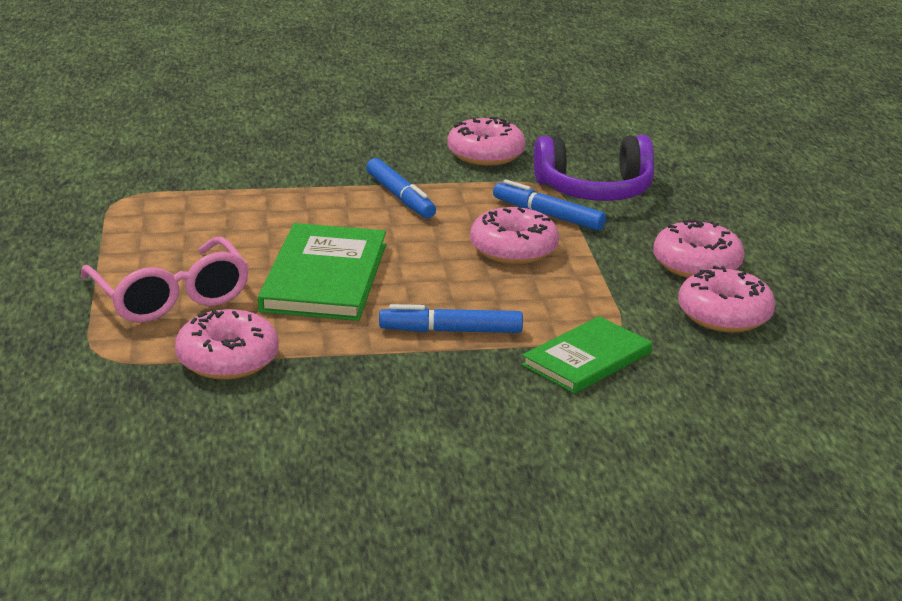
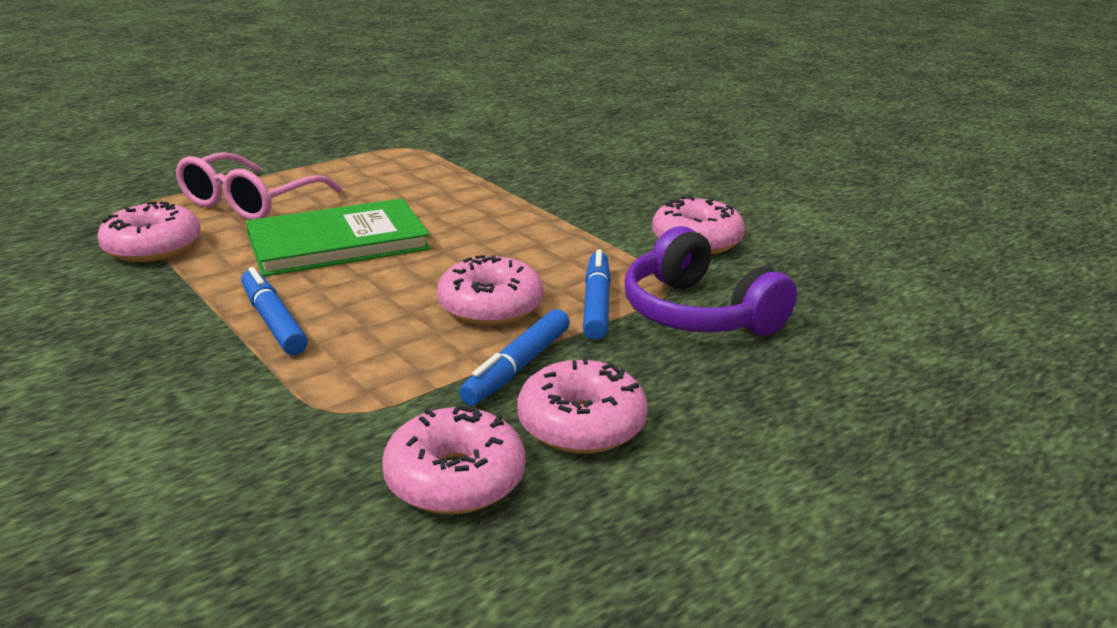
camera: 60 degrees right, 0 degrees up
(400, 197) = (541, 230): blue marker -> blue marker (517, 367)
(587, 359) = (260, 410): green book -> none

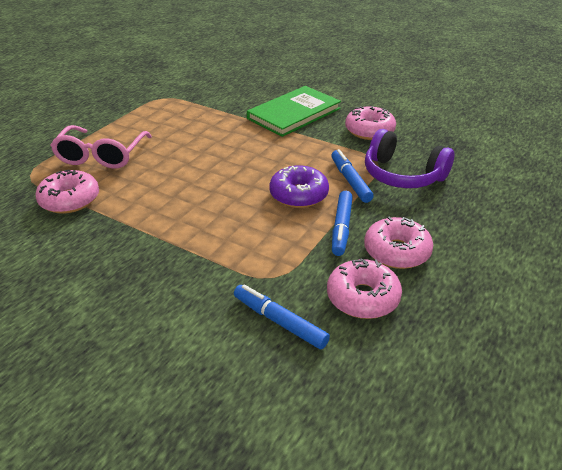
camera: 20 degrees left, 10 degrees up
(273, 321) = (189, 232): blue marker -> blue marker (279, 322)
(338, 243) = (180, 172): green book -> green book (294, 113)
(490, 306) = (298, 195): pink donut -> purple donut

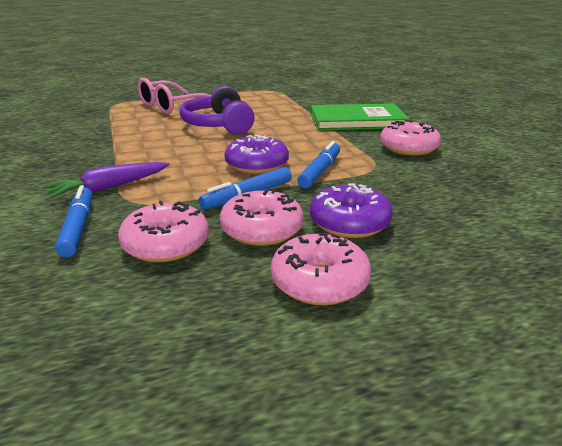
camera: 40 degrees right, 10 degrees down
(70, 200) = (109, 120): pink donut -> pink donut (319, 282)
(228, 274) = (109, 187): none -> purple carrot
(402, 175) = (381, 184): purple headphones -> purple headphones (219, 125)
(433, 218) = (349, 223): none -> purple donut

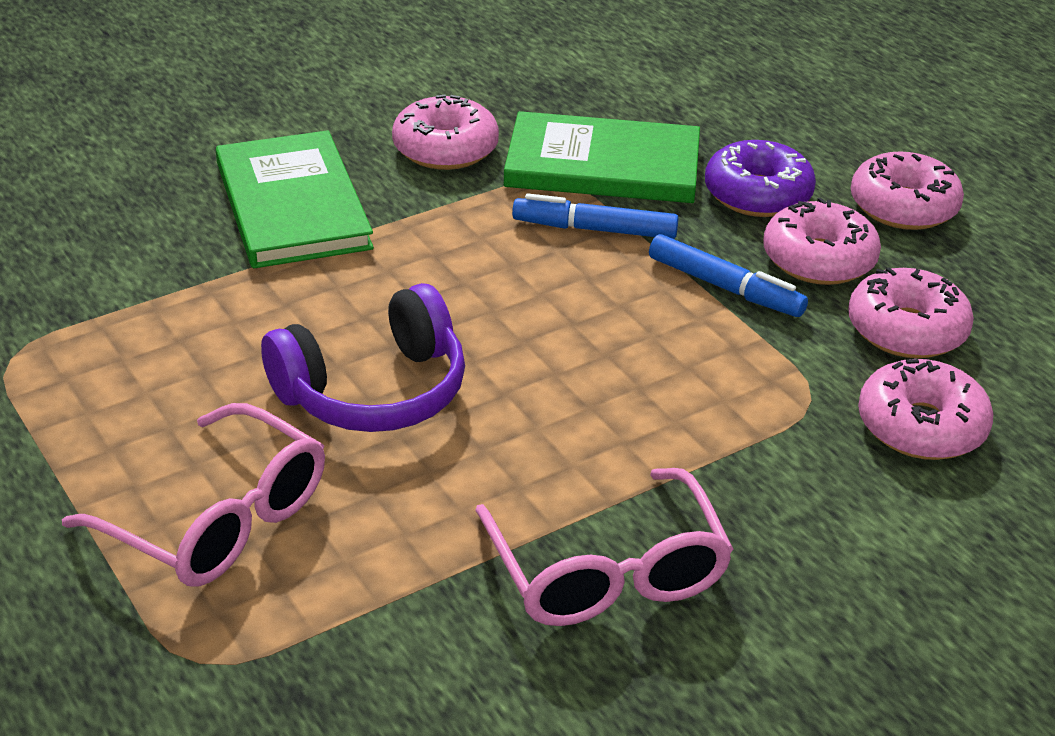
camera: 105 degrees left, 10 degrees up
(78, 227) = (921, 426): blue marker -> pink donut
(80, 147) = (607, 572): none -> pink glasses
(109, 187) = (777, 445): purple carrot -> none
(257, 165) = (596, 298): purple donut -> none
(391, 181) = (602, 165): none -> green book

